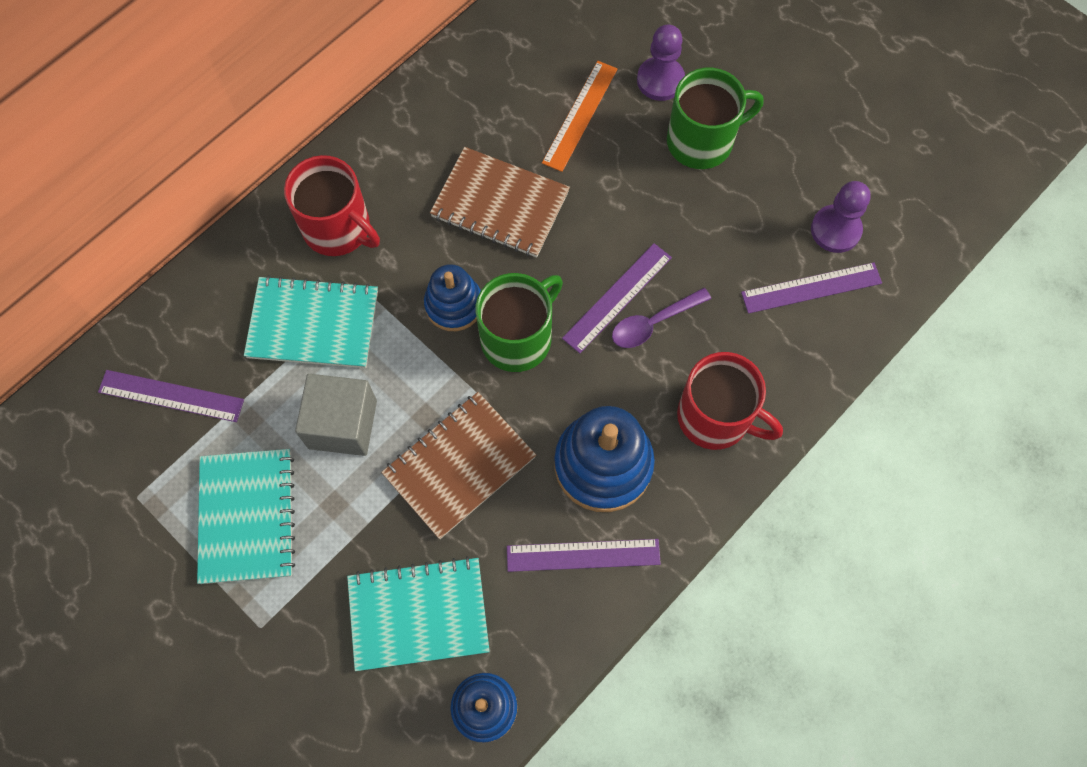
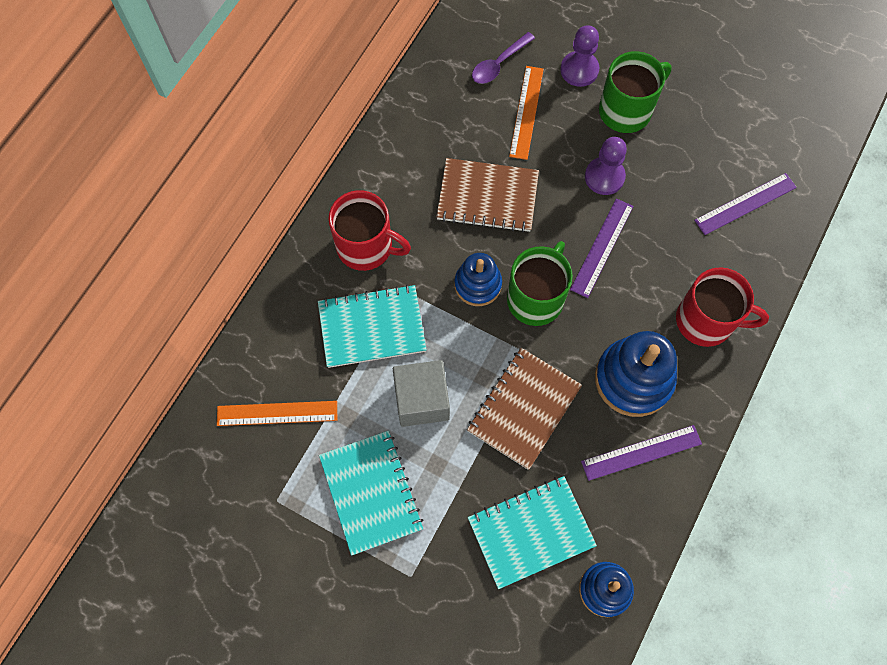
camera: 15 degrees left, 0 degrees up
(171, 395) = (277, 413): purple ruler -> orange ruler
(653, 323) = (636, 260): purple spoon -> purple spoon (499, 64)
(835, 230) = (749, 155): purple pawn -> purple pawn (604, 177)

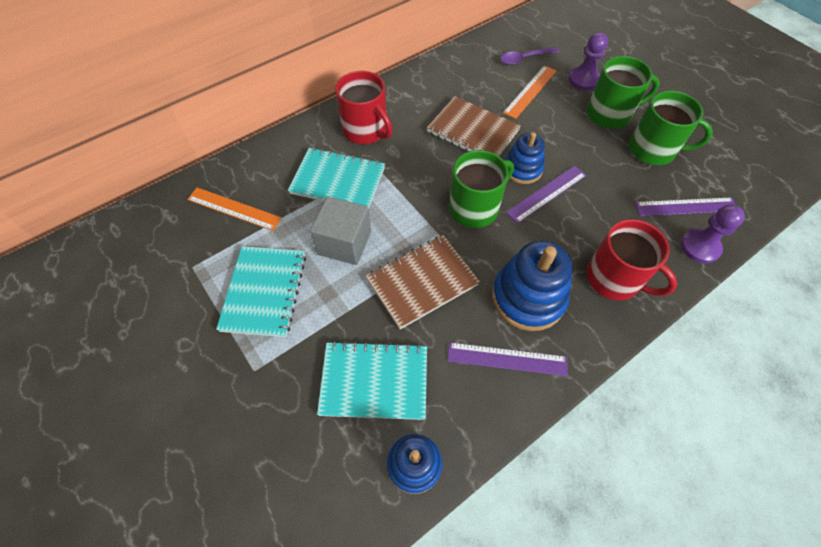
camera: 25 degrees right, 10 degrees down
(478, 284) = (434, 182): blue stacking toy -> blue stacking toy (522, 169)
(604, 177) = (571, 149): purple pawn -> purple pawn (699, 247)
(689, 142) = (653, 150): none -> green mug

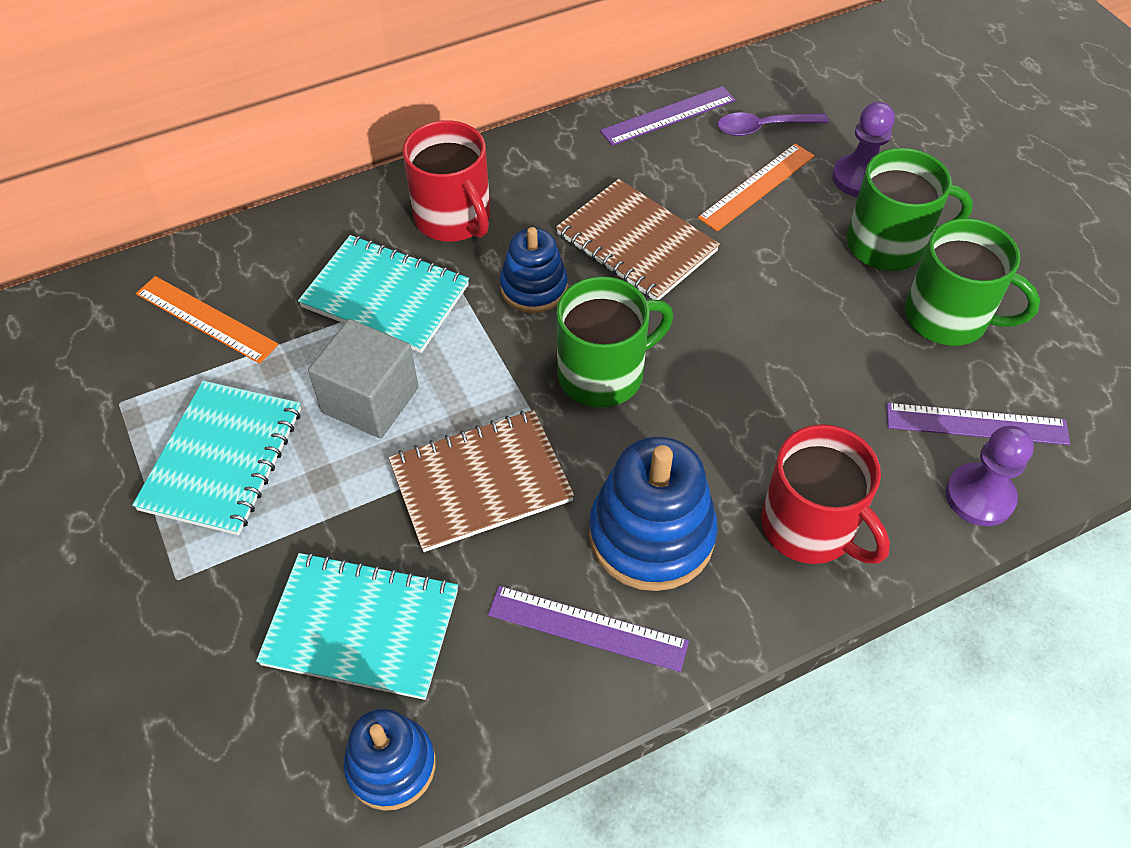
camera: 10 degrees right, 5 degrees down
(522, 169) = (704, 319): blue stacking toy -> blue stacking toy (534, 288)
(546, 193) = (734, 367): purple ruler -> purple ruler (668, 115)

